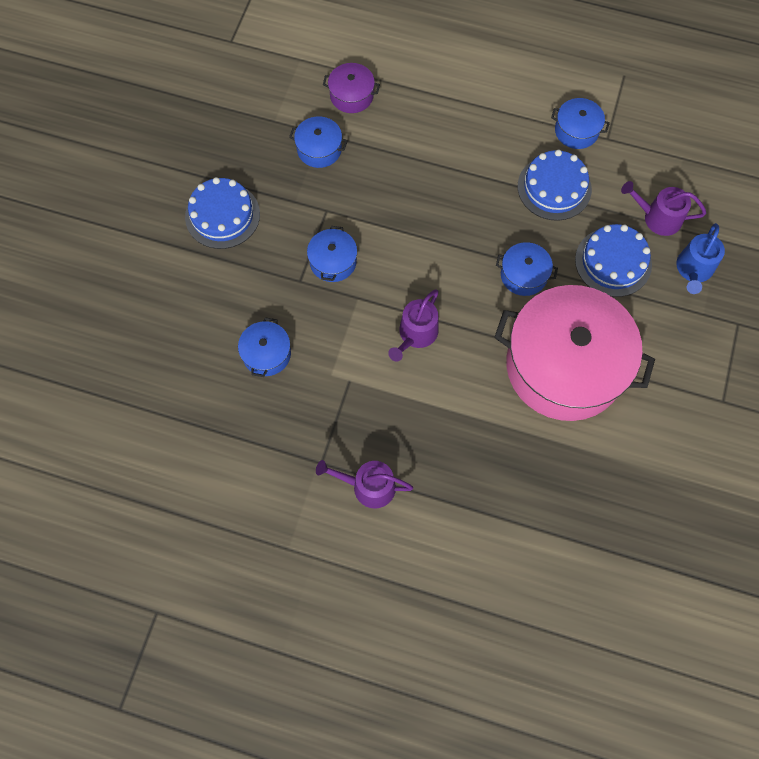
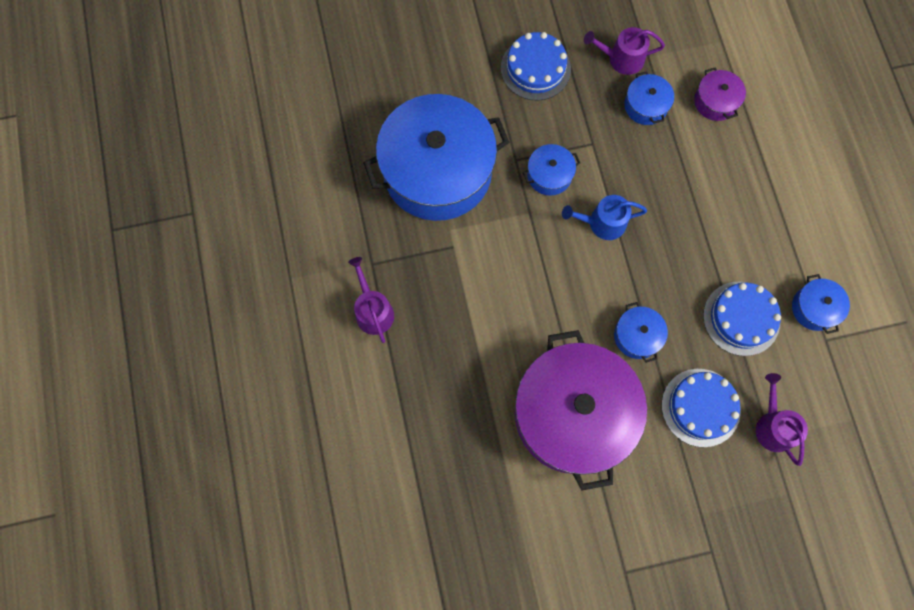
camera: 60 degrees right, 5 degrees up
(266, 354) = (437, 171): blue pot -> blue pot, size x2.42
(416, 334) = (525, 276): purple watering can -> purple watering can (621, 59)
(564, 366) = (573, 414): pink pot -> purple pot
(693, 270) = (740, 484): blue watering can -> blue watering can (602, 223)

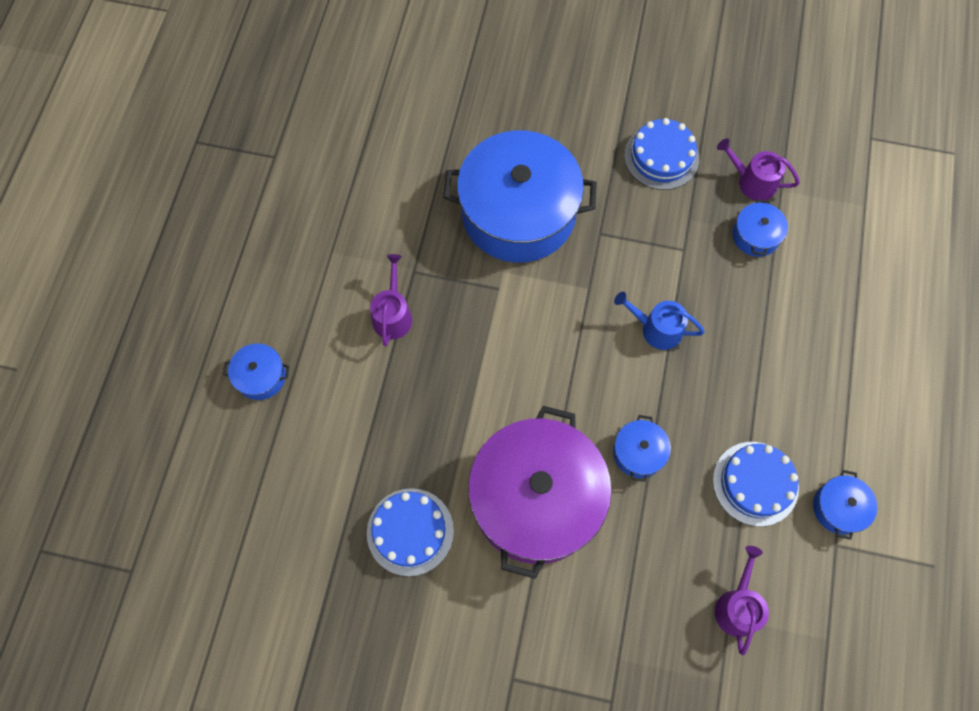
camera: 25 degrees right, 5 degrees down
(549, 175) = (626, 261): blue pot -> blue pot (261, 376)
(700, 407) = (670, 552): blue cake -> blue cake (410, 531)
(715, 101) = (830, 261): purple pot -> none

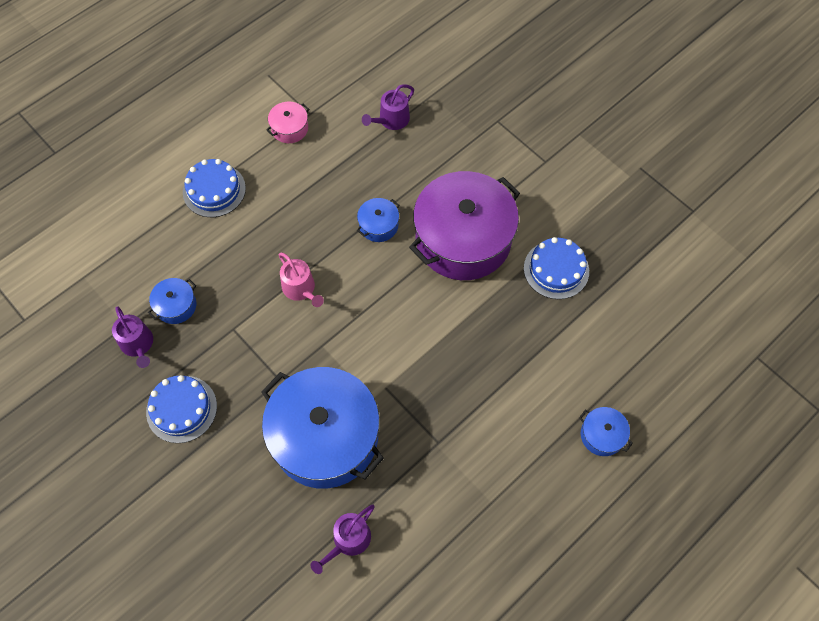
camera: 145 degrees left, 5 degrees down
(392, 315) = (476, 418): purple watering can -> purple watering can (348, 541)
(656, 329) = (301, 289): blue watering can -> pink watering can
(755, 483) = (324, 168): blue cake -> blue cake (214, 190)
(838, 508) = (289, 128): blue pot -> pink pot

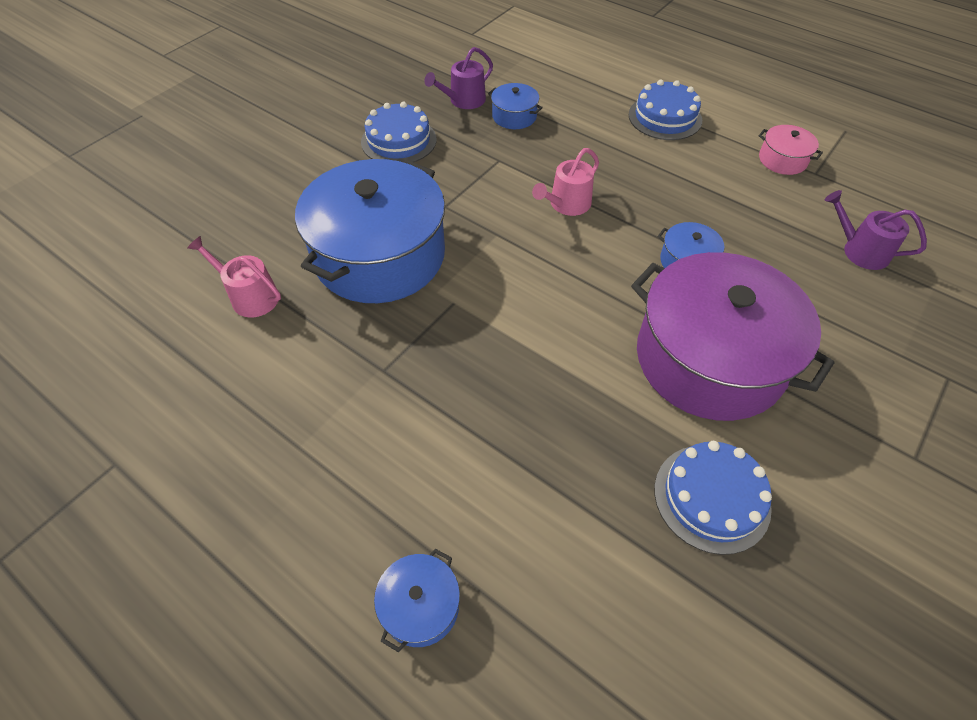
camera: 80 degrees right, 10 degrees down
(348, 541) = (250, 296): purple watering can -> pink watering can

